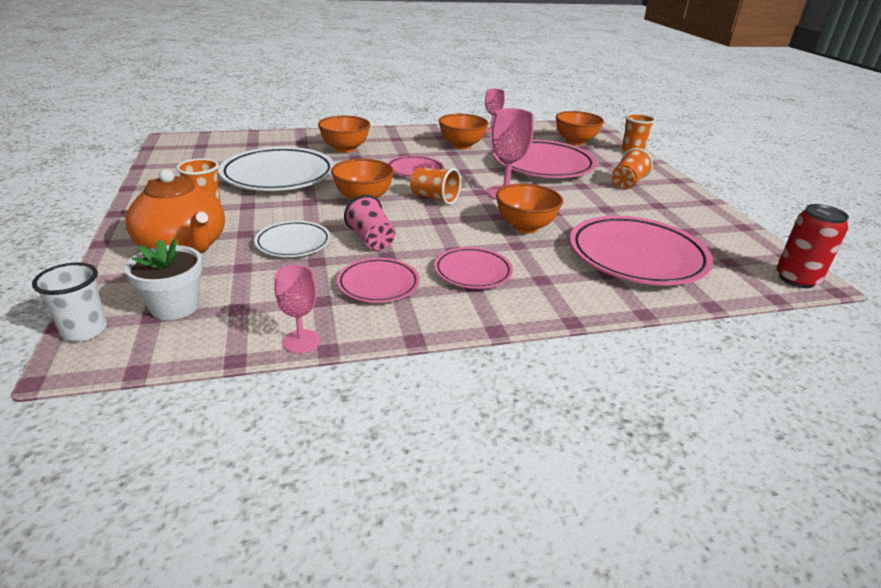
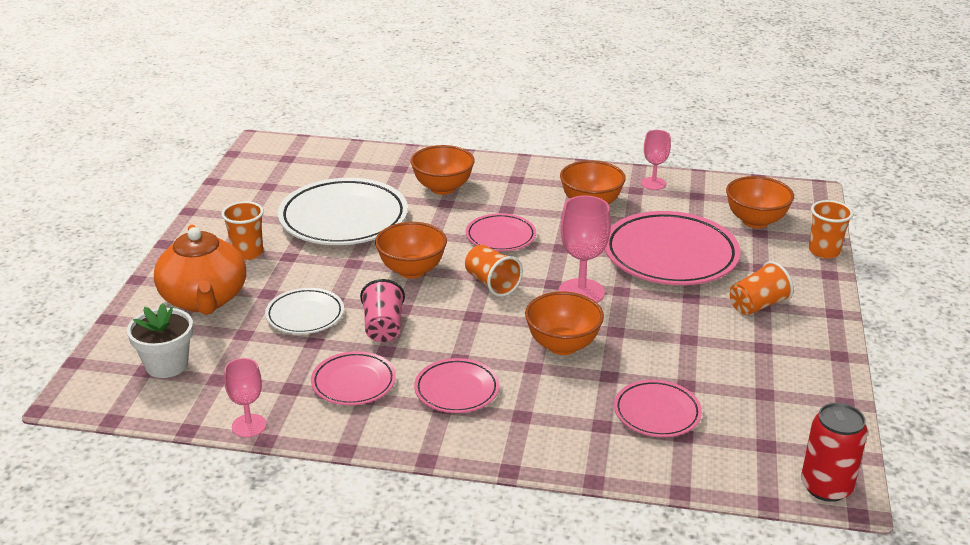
camera: 25 degrees right, 0 degrees up
(84, 330) = (90, 372): white cup -> none
(636, 257) = (657, 413): pink plate -> pink plate, size x0.54

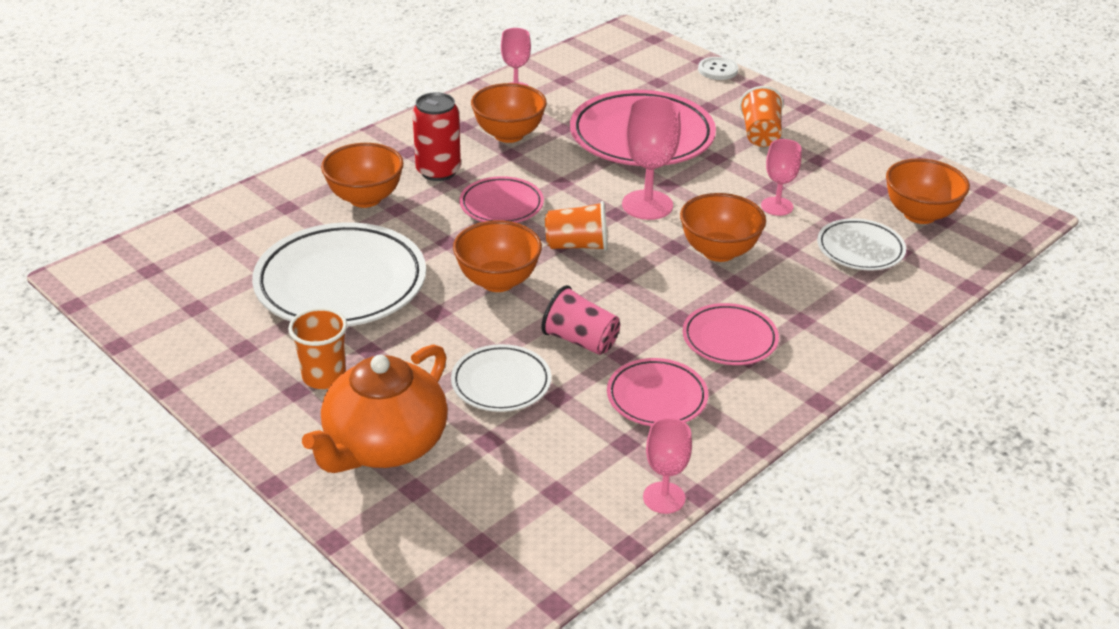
camera: 55 degrees left, 5 degrees up
(166, 365) = (488, 521): white flower pot -> none
(204, 299) = (384, 445): orange teapot -> orange teapot turned 105 degrees clockwise
(657, 413) = (860, 249): pink plate -> white plate
(662, 350) = (777, 206): none -> pink goblet
(755, 221) = (638, 75): orange bowl -> orange bowl (919, 214)
(824, 251) = (717, 70): orange cup -> white button
(826, 487) = (1013, 219): red can -> red can (438, 171)

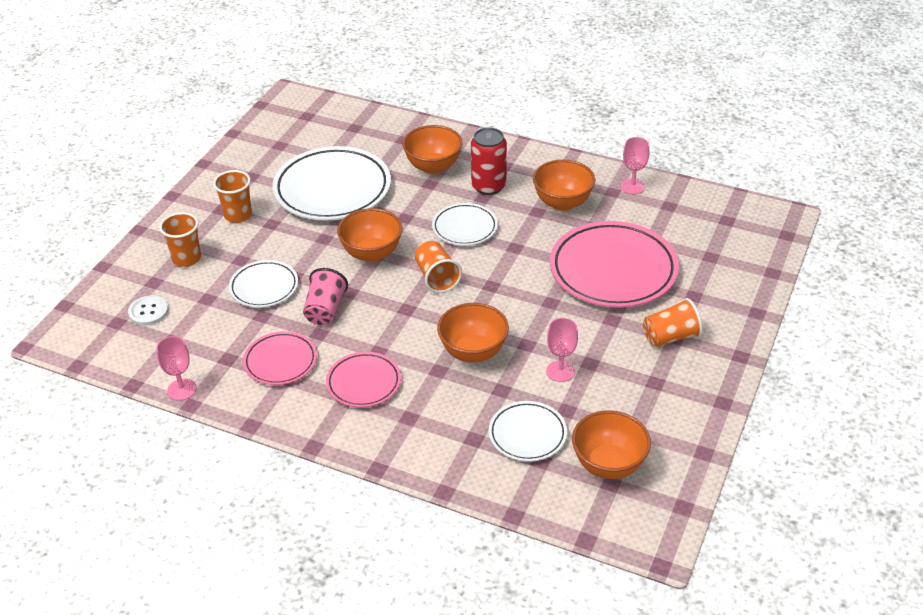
camera: 70 degrees right, 5 degrees up
(384, 445) = (186, 258): orange teapot -> orange cup
(501, 205) = (464, 228): pink plate -> white plate
(647, 205) = (513, 298): pink goblet -> none
(717, 70) = (764, 286): white button -> white button (148, 312)

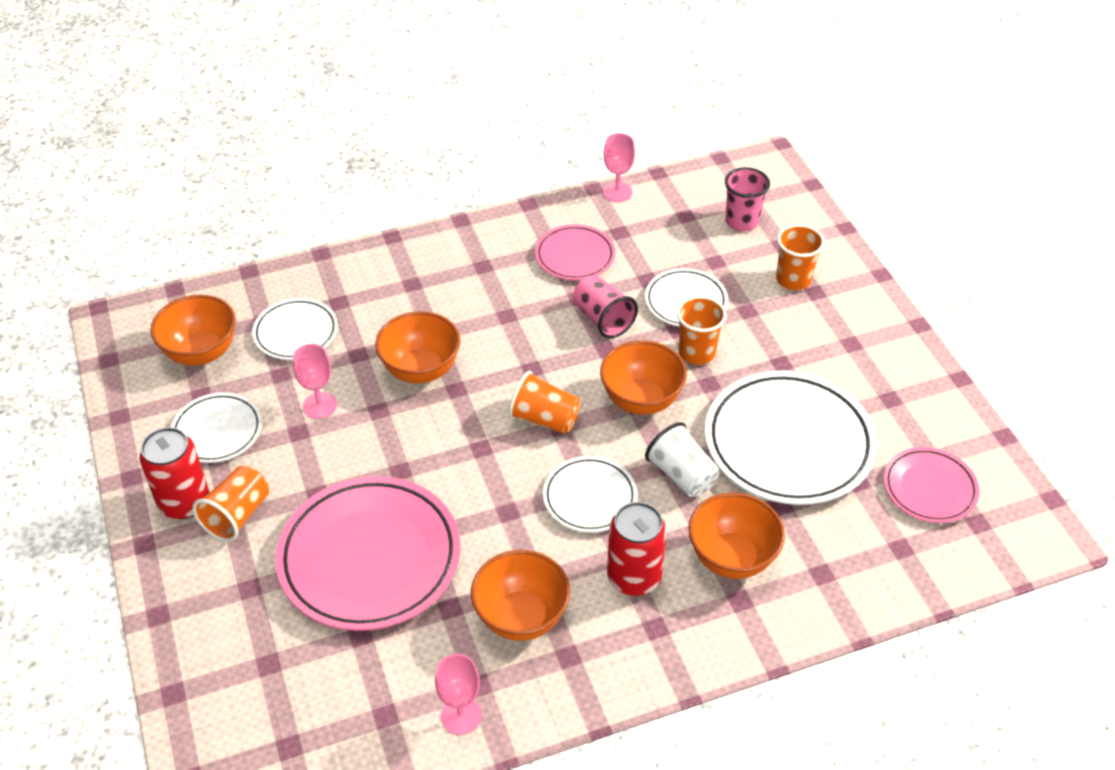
camera: 135 degrees right, 5 degrees up
(148, 312) = (741, 222): white button -> pink cup
(238, 215) = (826, 349): orange cup -> orange cup (696, 353)
(364, 383) = (483, 284): pink plate -> pink plate (929, 488)
(405, 209) = (681, 475): none -> white cup
(642, 397) = (217, 431): none -> white plate
(698, 364) = (184, 502): none -> red can

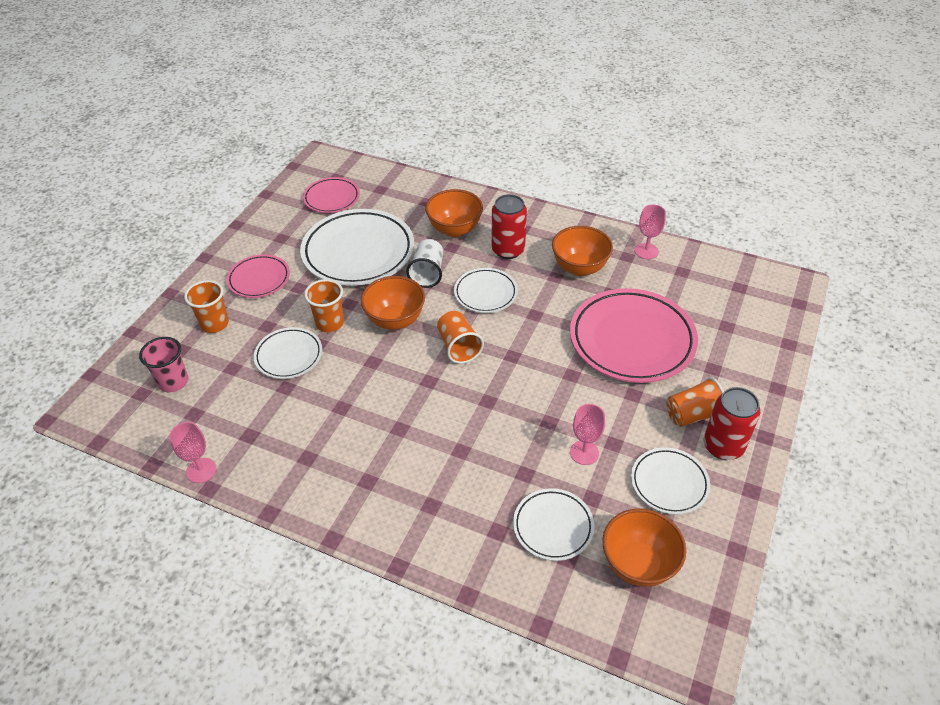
camera: 135 degrees left, 0 degrees up
(421, 370) = (495, 430): orange bowl -> none
(575, 256) = (302, 439): pink plate -> pink plate (259, 279)
(603, 319) = (348, 381): pink cup -> none

